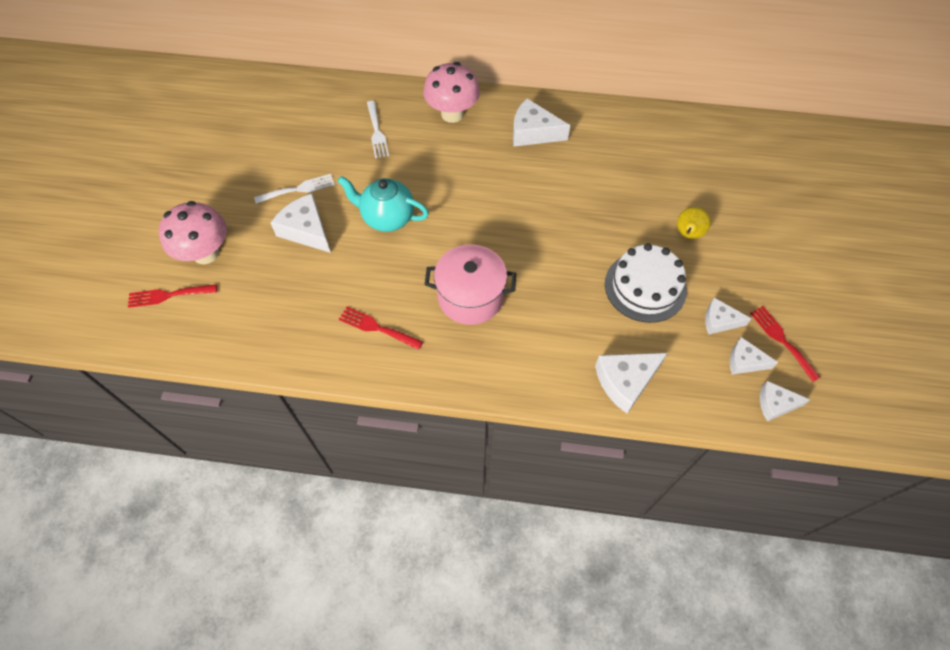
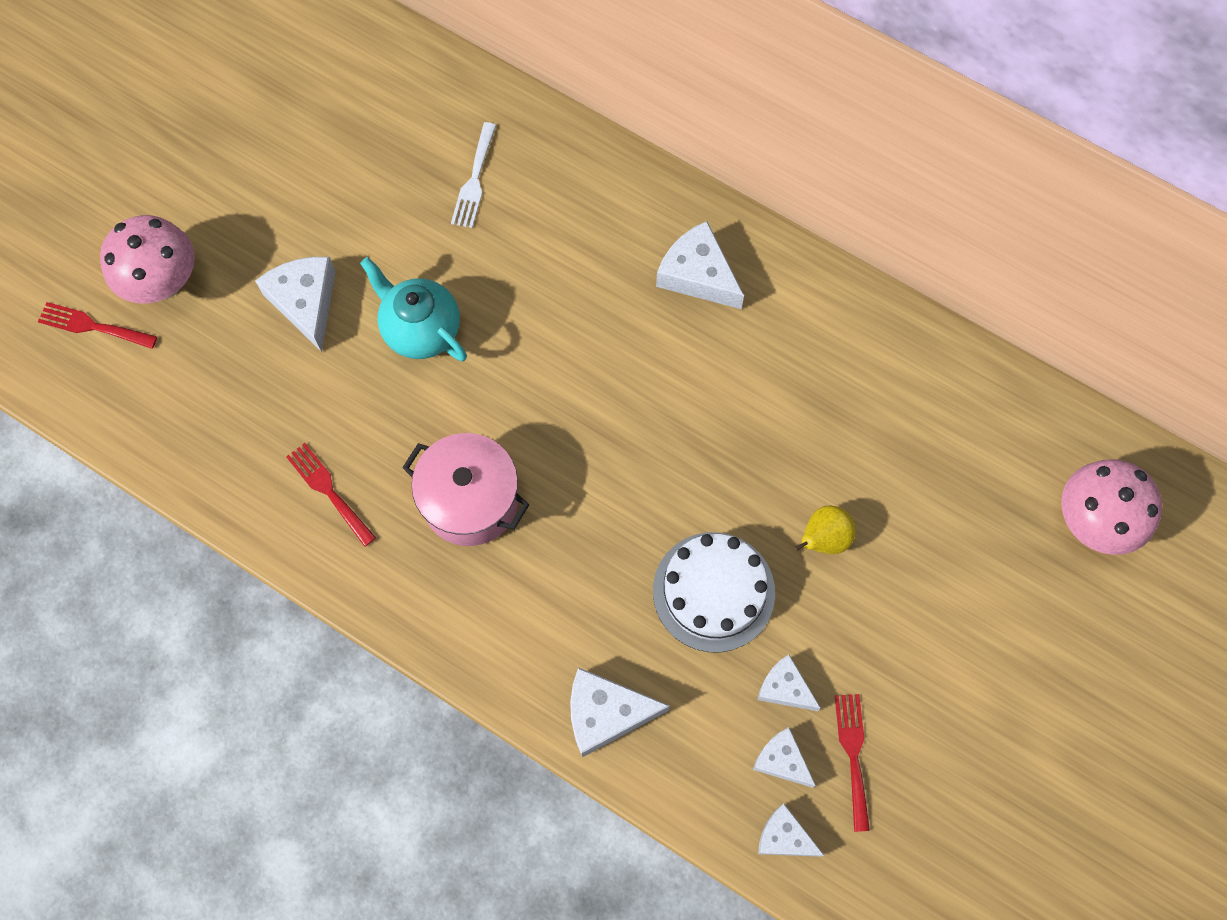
camera: 25 degrees right, 10 degrees up
(298, 189) = (324, 232): white fork -> none
(452, 114) = (597, 193): pink mushroom -> pink mushroom (1093, 521)

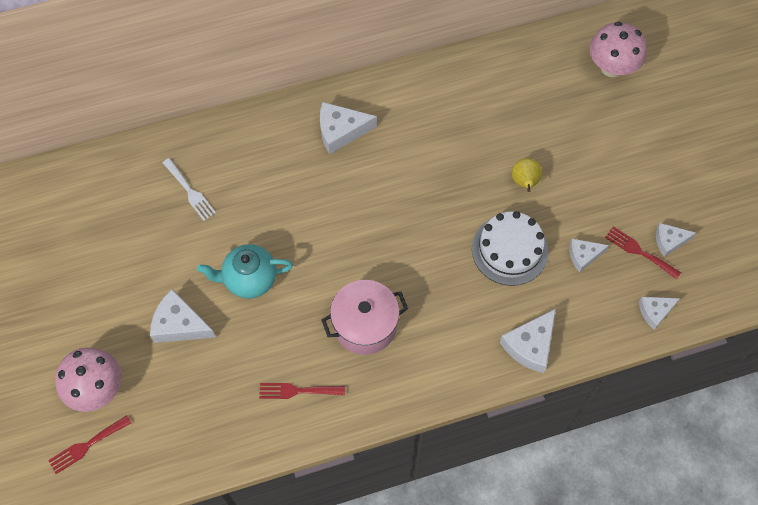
camera: 50 degrees left, 5 degrees down
(781, 760) = (617, 284): white cheese -> white cheese (669, 241)

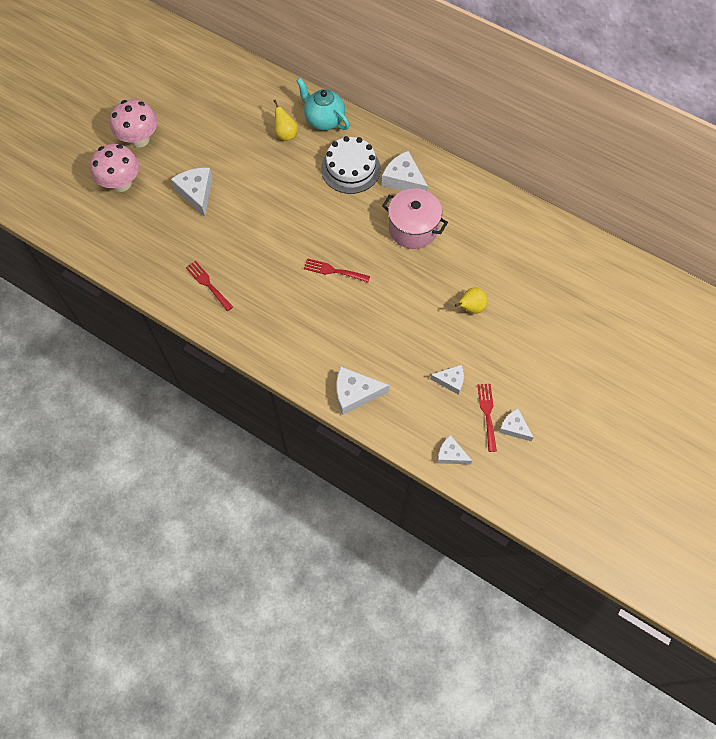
camera: 50 degrees right, 0 degrees up
(87, 445) = (84, 204): red fork -> red fork (333, 271)
(190, 191) = (286, 134): white fork -> yellow pear
(249, 279) = (257, 206): turquoise teapot -> turquoise teapot (324, 120)
(365, 325) = (283, 289): pink pot -> pink pot (413, 228)
(510, 250) = (412, 333): white cake -> white cake (350, 169)
(583, 256) = (450, 381): white cheese -> white cheese turned 150 degrees clockwise
(612, 67) = (614, 299): pink mushroom -> pink mushroom (140, 139)

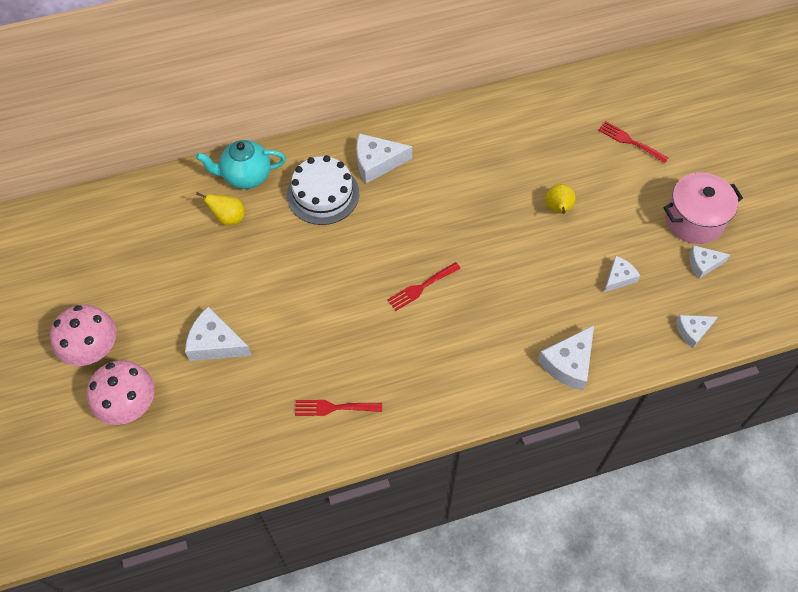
camera: 50 degrees left, 5 degrees down
(413, 228) = (436, 193): pink pot -> pink pot (694, 220)
(487, 413) = (674, 274): red fork -> red fork (630, 141)

